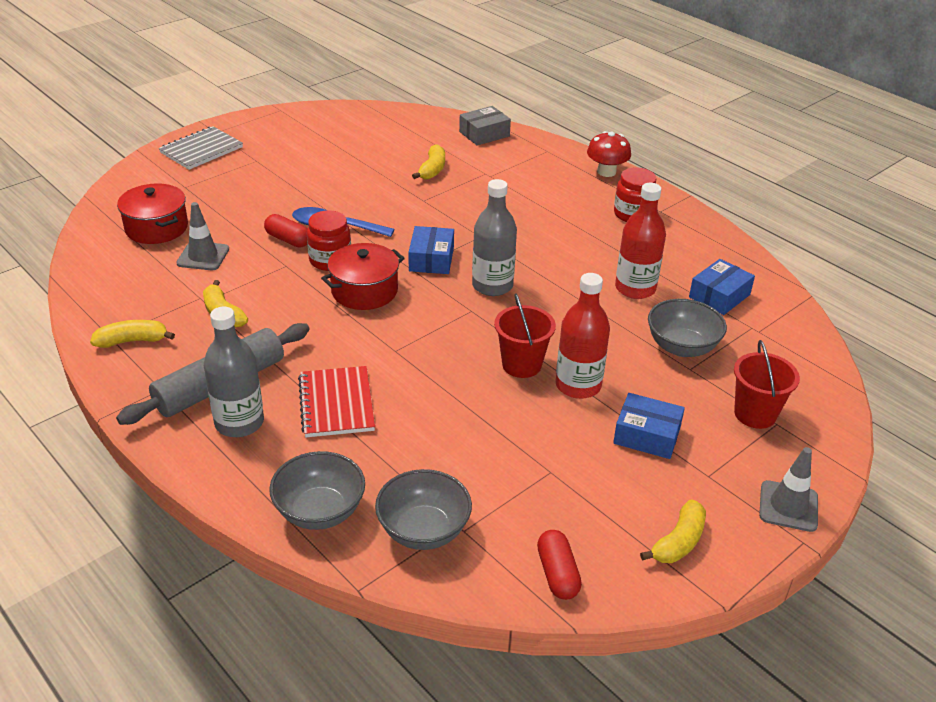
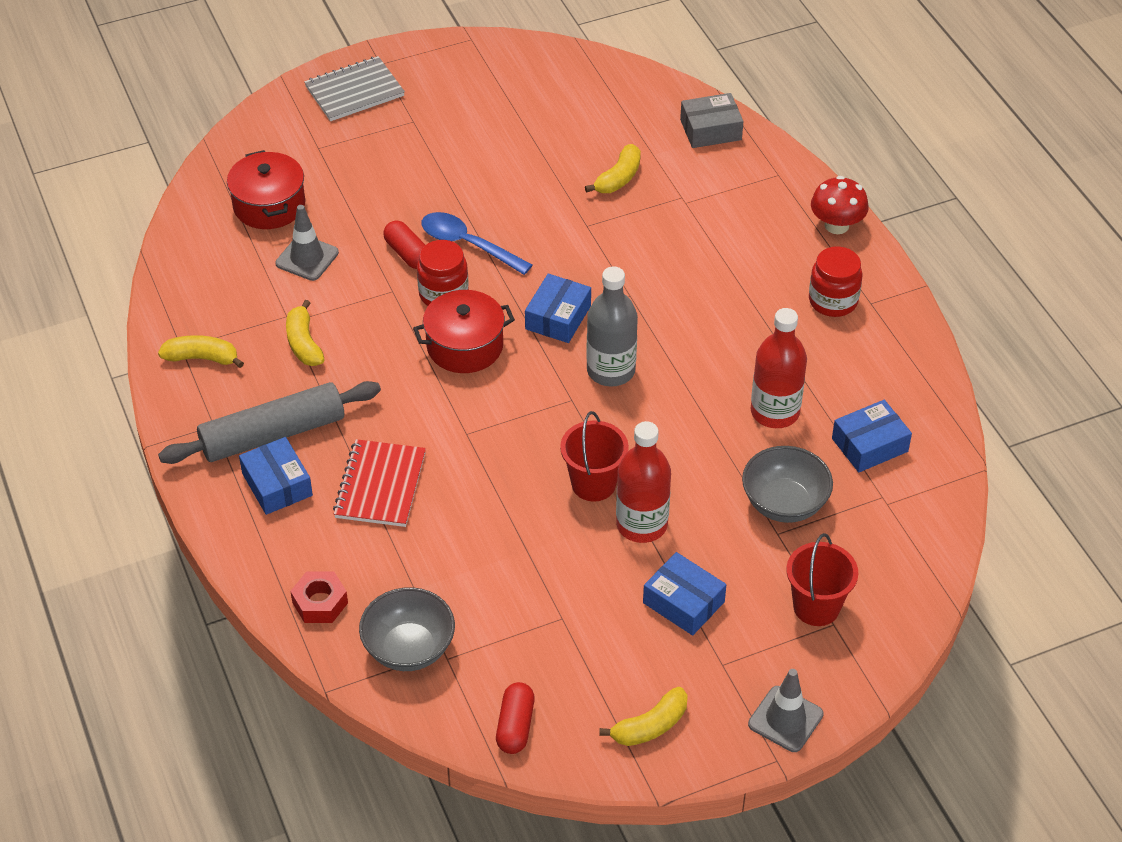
camera: 20 degrees right, 10 degrees up
(239, 423) = (277, 484): grey bottle -> blue box
(320, 511) = (320, 603): grey bowl -> red nut

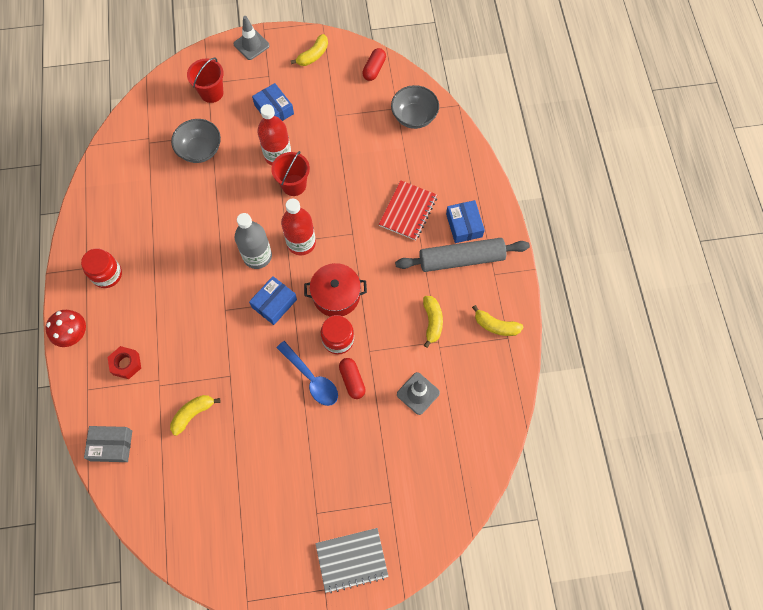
camera: 165 degrees left, 20 degrees up
(269, 205) = (435, 450): red pot -> none
(320, 603) = (453, 150): red nut -> red nut (126, 364)
(650, 726) = (313, 55): yellow banana -> yellow banana turned 150 degrees clockwise
(775, 412) = (178, 206): red bottle -> red bottle (301, 243)
(869, 445) = (139, 173): blue box -> none

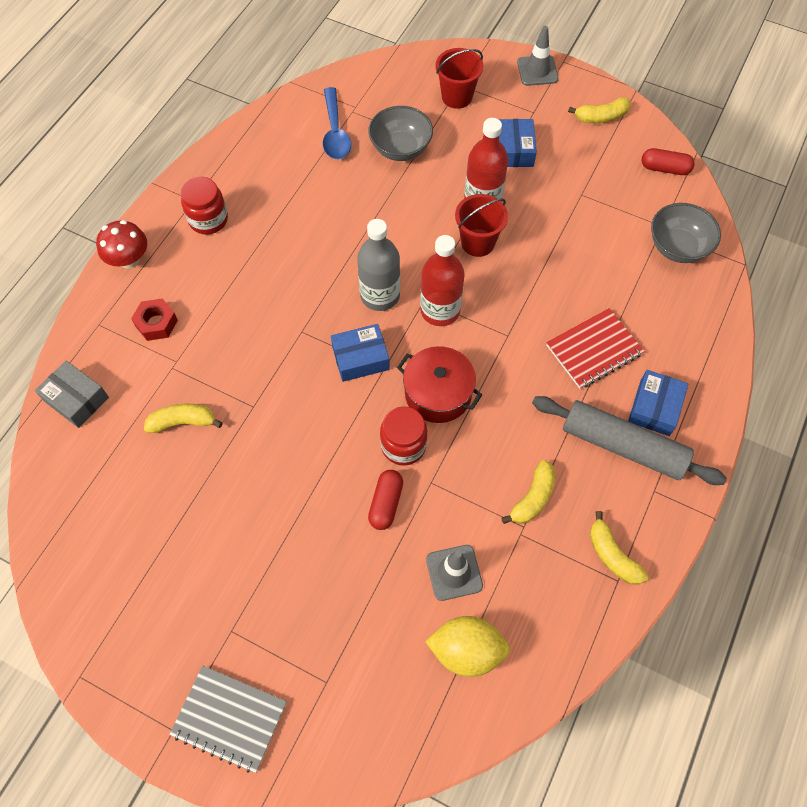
camera: 35 degrees right, 5 degrees down
(311, 378) = (340, 470): blue spoon -> blue spoon (335, 132)
(374, 69) = (664, 169): red capsule -> red capsule turned 45 degrees clockwise
(454, 431) = (466, 650): none -> yellow lemon

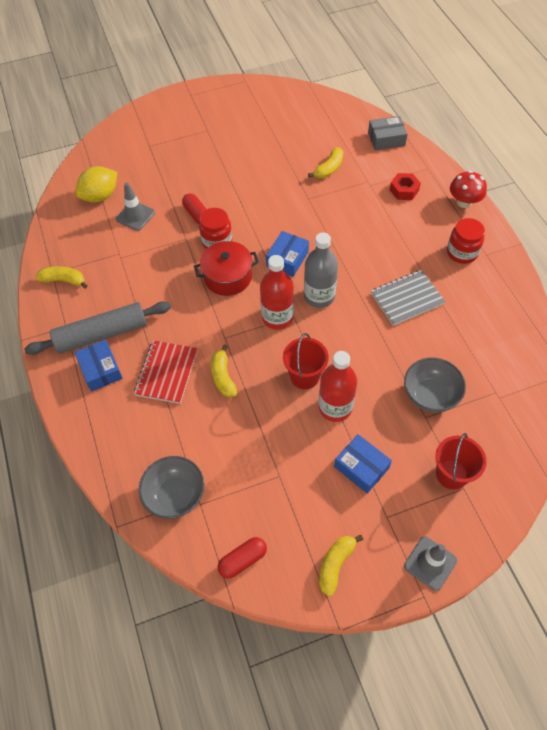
camera: 135 degrees right, 5 degrees down
(229, 718) = (174, 111): grey notebook -> grey notebook (407, 299)
(335, 132) = (482, 367): blue spoon -> none
(533, 498) = (127, 272): yellow banana -> yellow banana (223, 376)

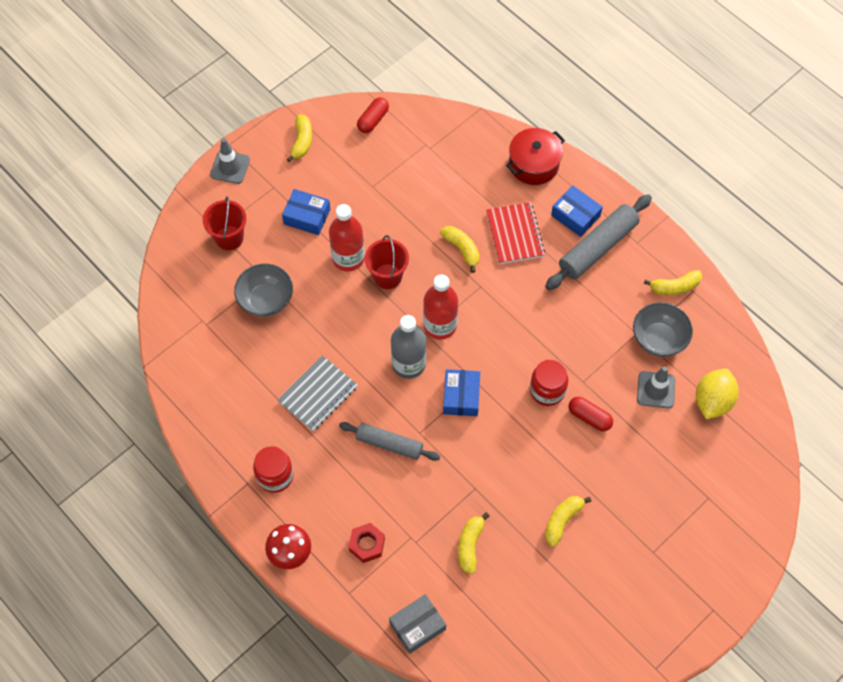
camera: 155 degrees right, 5 degrees up
(175, 495) = (448, 143): grey bowl -> grey bowl (658, 339)
(228, 277) = (512, 352): red pot -> red pot (534, 164)
(256, 163) = (562, 520): none -> yellow banana
(361, 245) = (389, 444): none -> grey rolling pin

